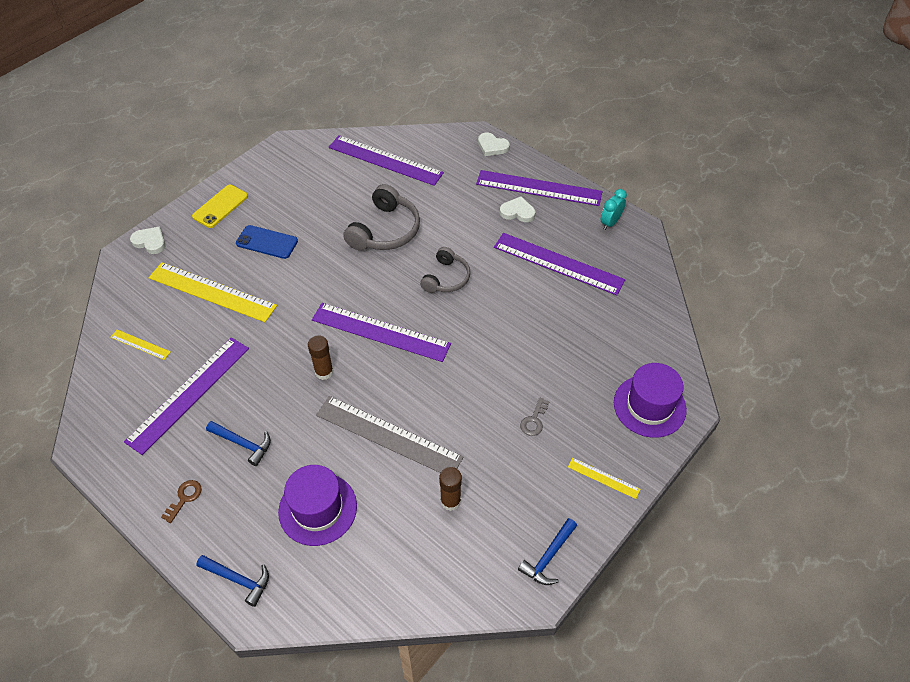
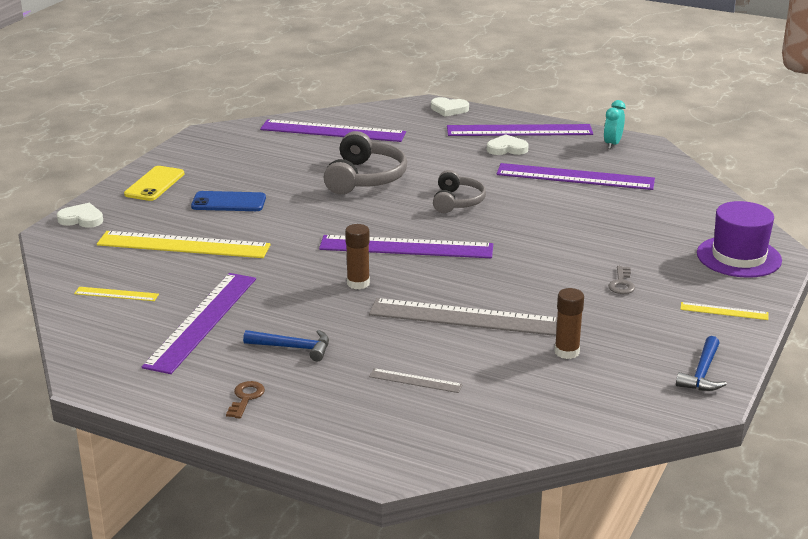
camera: 15 degrees left, 25 degrees down
(238, 579) = (352, 447): blue hammer -> none
(317, 509) = (415, 380): purple hat -> grey ruler

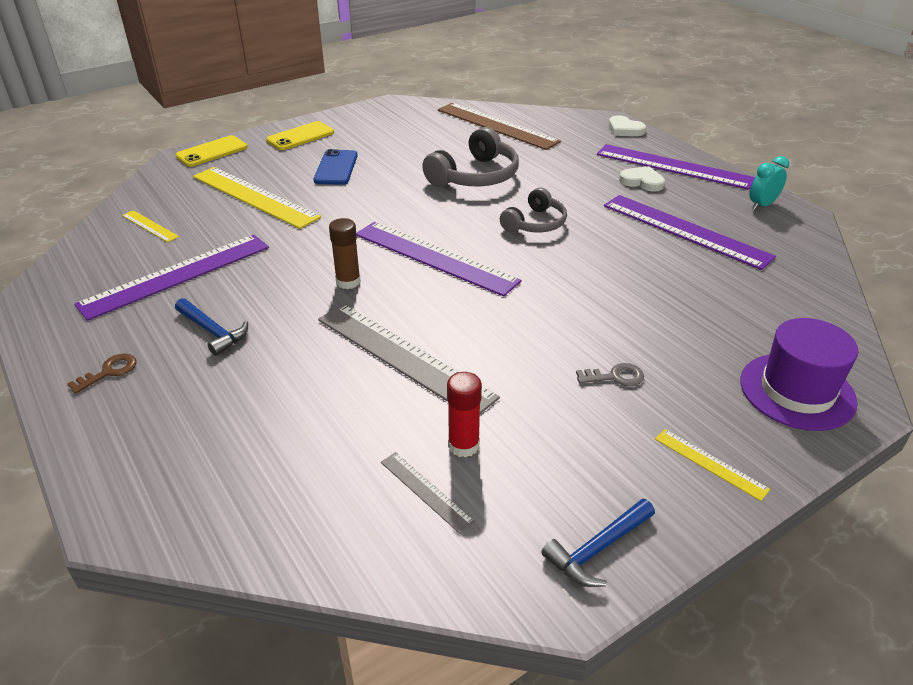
camera: 30 degrees right, 10 degrees up
(81, 219) = (212, 152): white heart -> yellow phone
(228, 202) = (336, 168): blue phone -> blue phone turned 60 degrees clockwise
(333, 131) = (496, 125): purple ruler -> brown ruler
(415, 380) = (272, 416): grey ruler -> grey ruler (426, 491)
(566, 352) = (463, 445): brown glue stick -> red glue stick
(621, 283) = (615, 377): grey key -> grey key turned 135 degrees counterclockwise

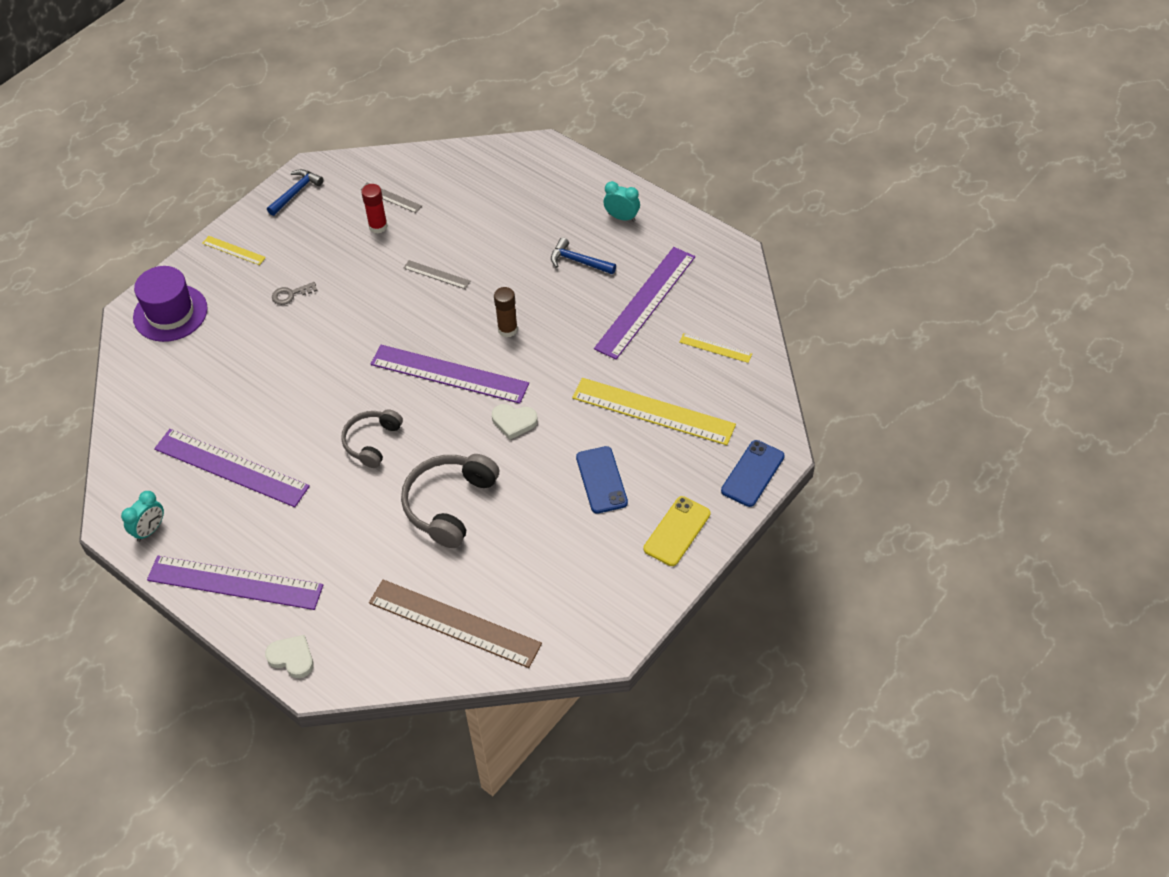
camera: 165 degrees right, 15 degrees up
(109, 372) = (621, 217): brown key -> turquoise clock
(212, 152) = (752, 473): yellow phone -> blue phone
(403, 357) = (436, 274): grey ruler -> grey ruler, size x0.46
(642, 182) = (271, 541): white heart -> white heart (514, 422)

